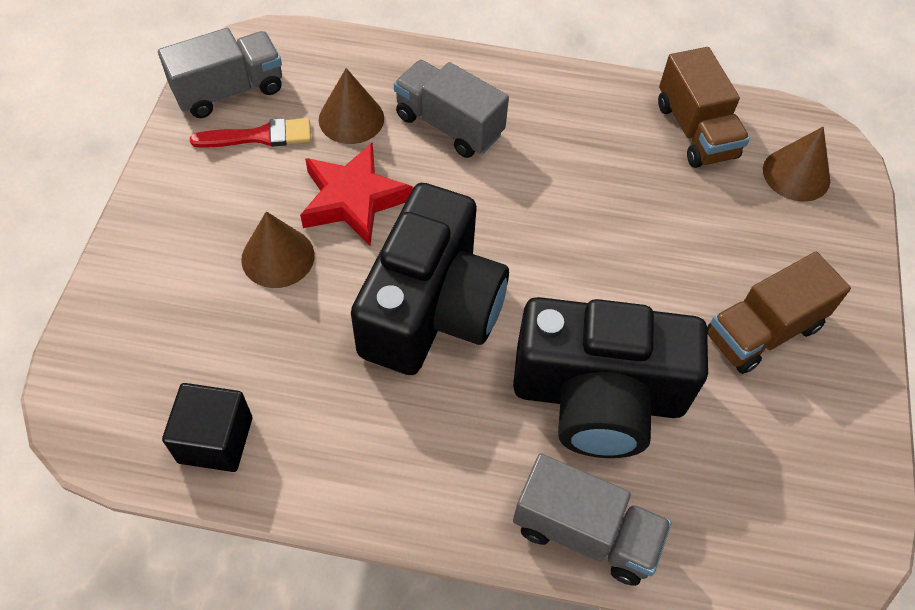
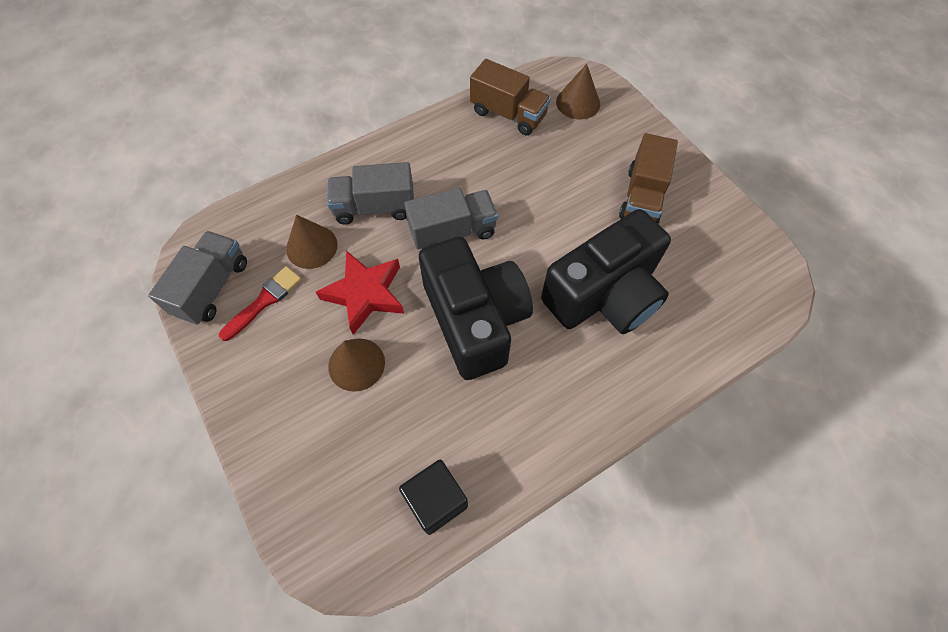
camera: 40 degrees left, 5 degrees up
(584, 532) = (668, 369): grey truck -> grey truck (452, 232)

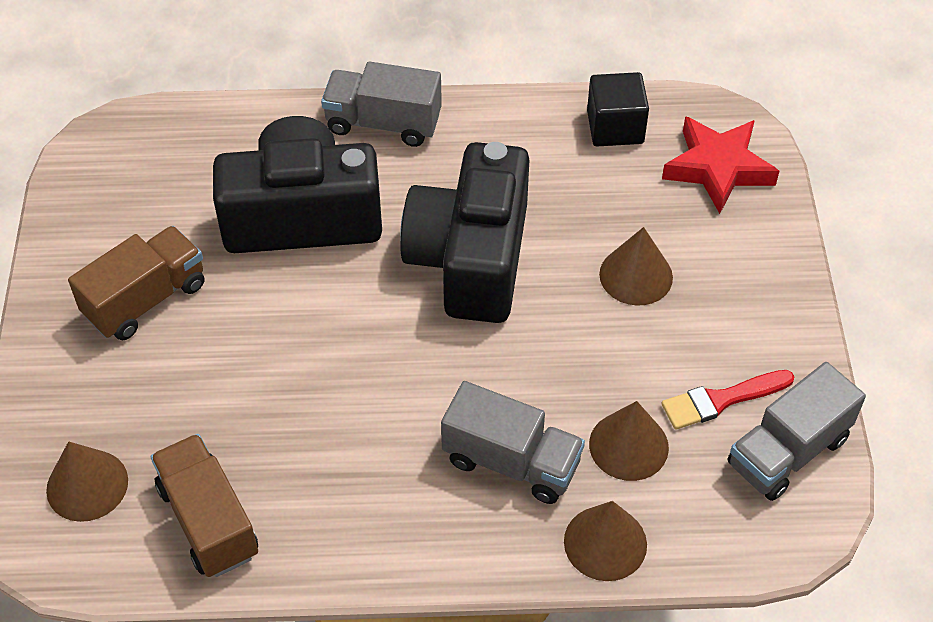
camera: 150 degrees left, 10 degrees down
(303, 191) = (605, 543): none -> brown cone
(365, 294) = (586, 348): red star -> red star (718, 168)
(452, 232) = (426, 373): grey truck -> grey truck (383, 123)

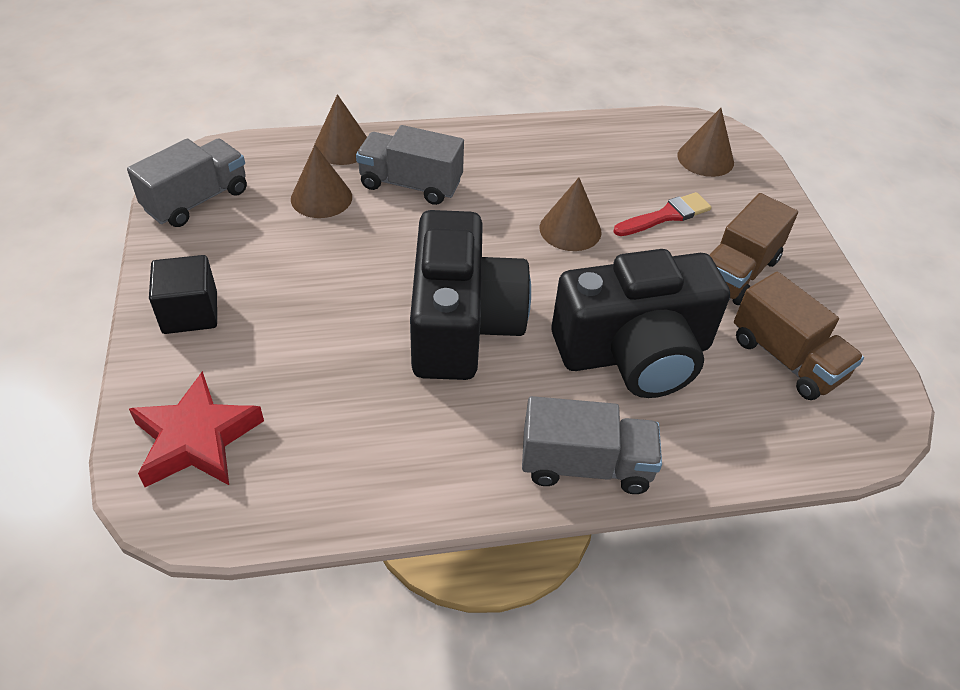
camera: 170 degrees right, 5 degrees down
(209, 520) = (614, 145): brown truck -> brown truck (786, 358)
(615, 127) = (311, 483): black cube -> black cube (190, 313)
(636, 275) = (303, 319): brown cone -> brown cone (570, 229)
(721, 400) = (242, 229): red brush -> red brush (666, 216)

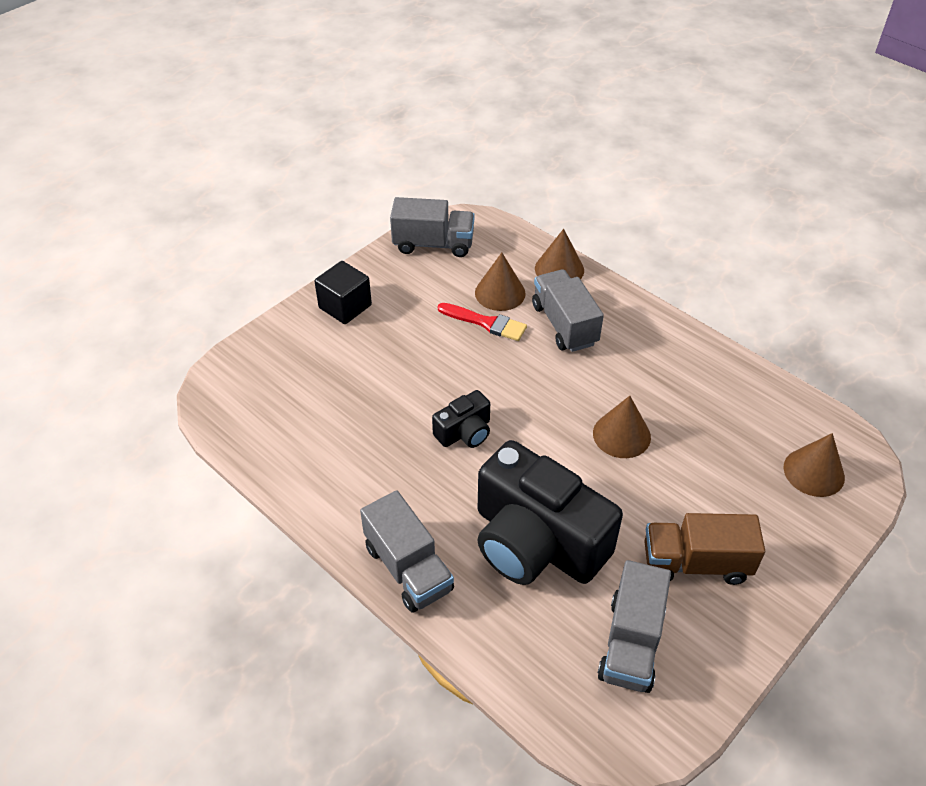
camera: 55 degrees right, 0 degrees up
(196, 439) = (263, 374): red star -> none
(462, 324) = (464, 432): black camera -> black camera, size x0.46
(666, 216) = (707, 483): red brush -> red brush (486, 323)
(786, 358) = (631, 643): brown truck -> grey truck

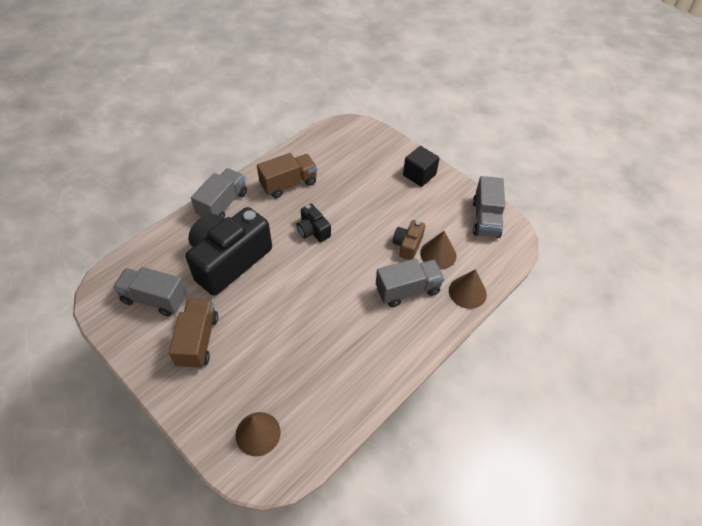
camera: 90 degrees right, 5 degrees up
(359, 471) = (289, 184): none -> brown truck
(408, 568) = (223, 204): grey truck -> grey truck turned 150 degrees clockwise
(486, 323) = (407, 245): red brush -> brown camera
(621, 435) = (303, 313): brown cone -> none

